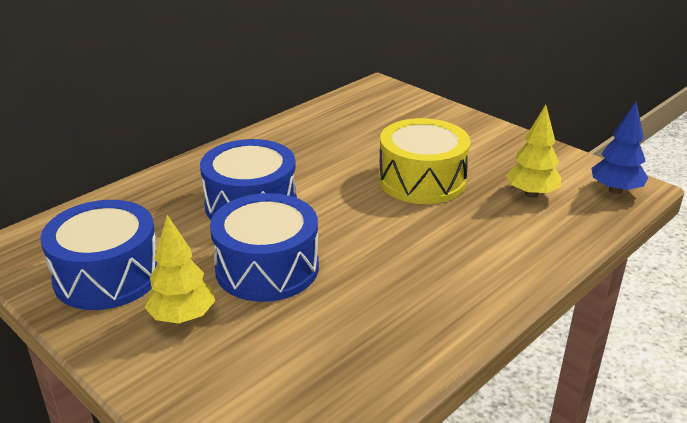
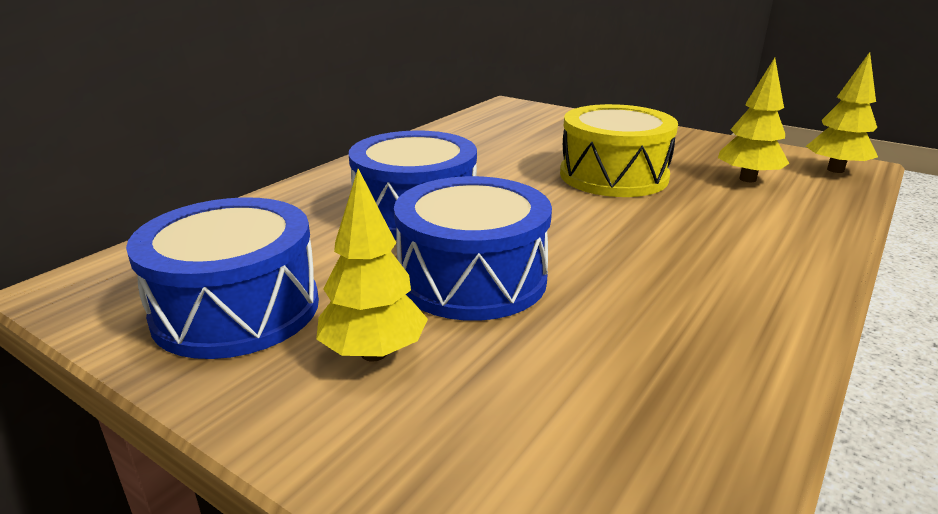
camera: 10 degrees left, 5 degrees down
(615, 190) = (835, 170): blue tree -> yellow tree

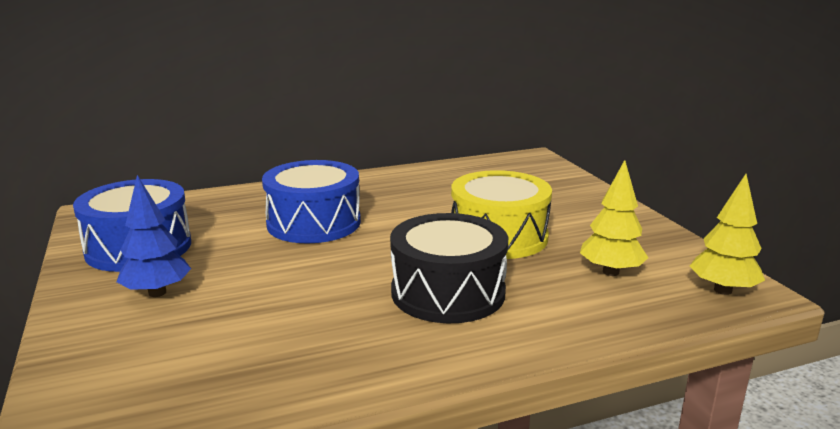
camera: 35 degrees right, 5 degrees down
(374, 353) = (157, 292): yellow tree -> blue tree
(472, 279) = (271, 273): blue drum -> none
(672, 236) = (448, 292): none -> black drum

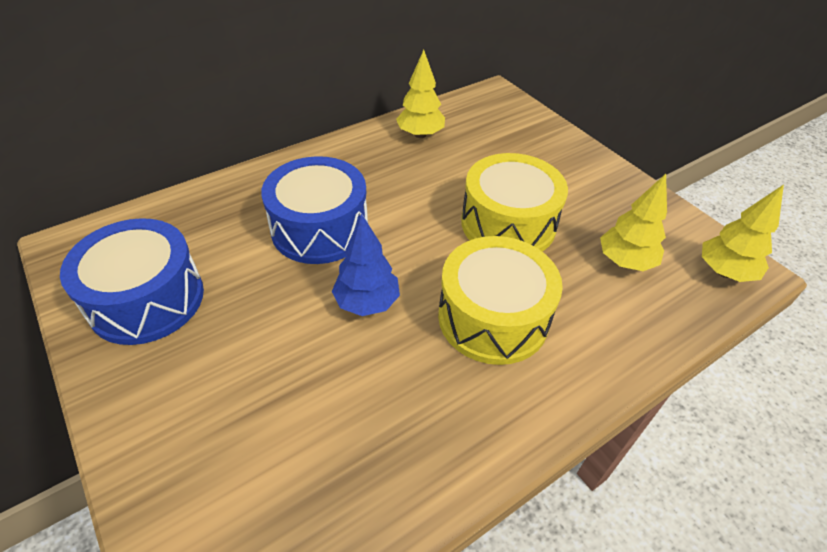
camera: 15 degrees left, 25 degrees up
(157, 292) = (201, 371): blue tree -> blue tree (367, 302)
(443, 176) = (420, 134): none -> yellow tree
(448, 292) = (493, 317): black drum -> yellow drum

